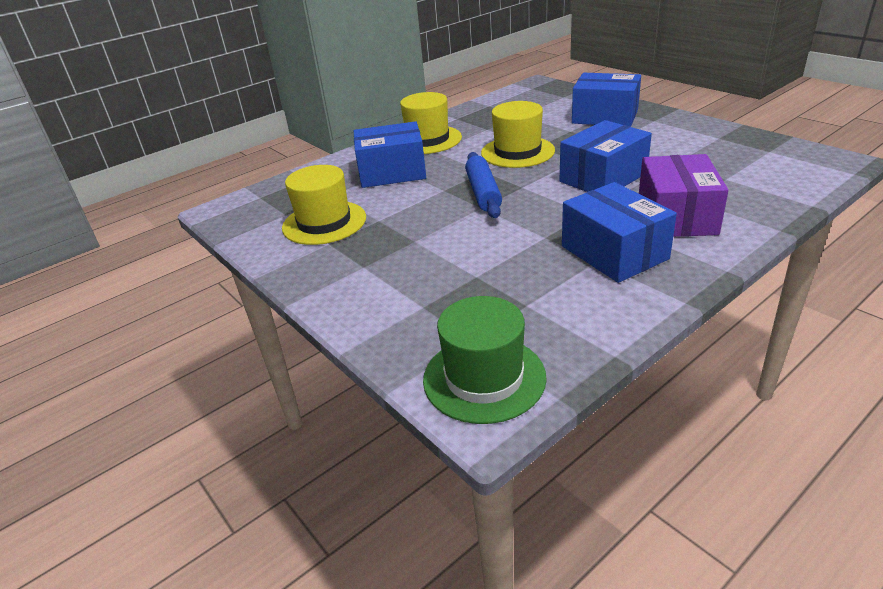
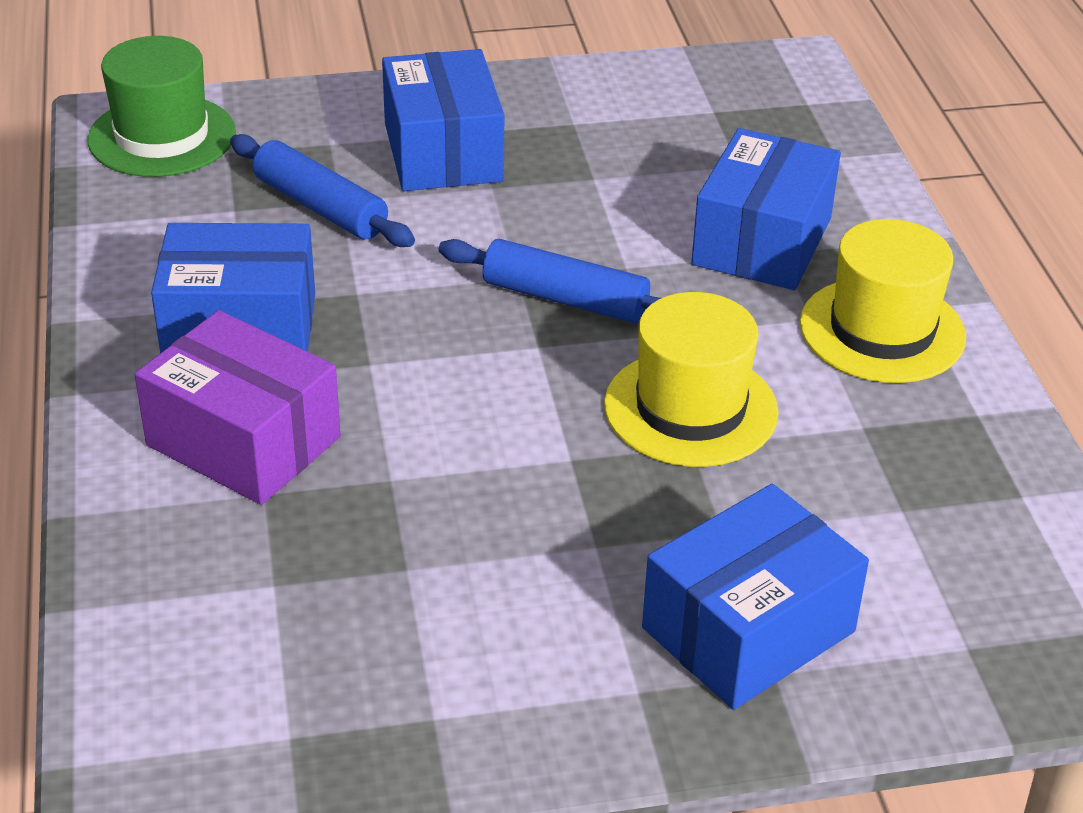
camera: 115 degrees right, 5 degrees up
(324, 222) = (643, 134): yellow hat -> none
(489, 278) = (320, 207): none -> blue rolling pin
(603, 177) = (460, 447): blue box -> blue box (443, 152)

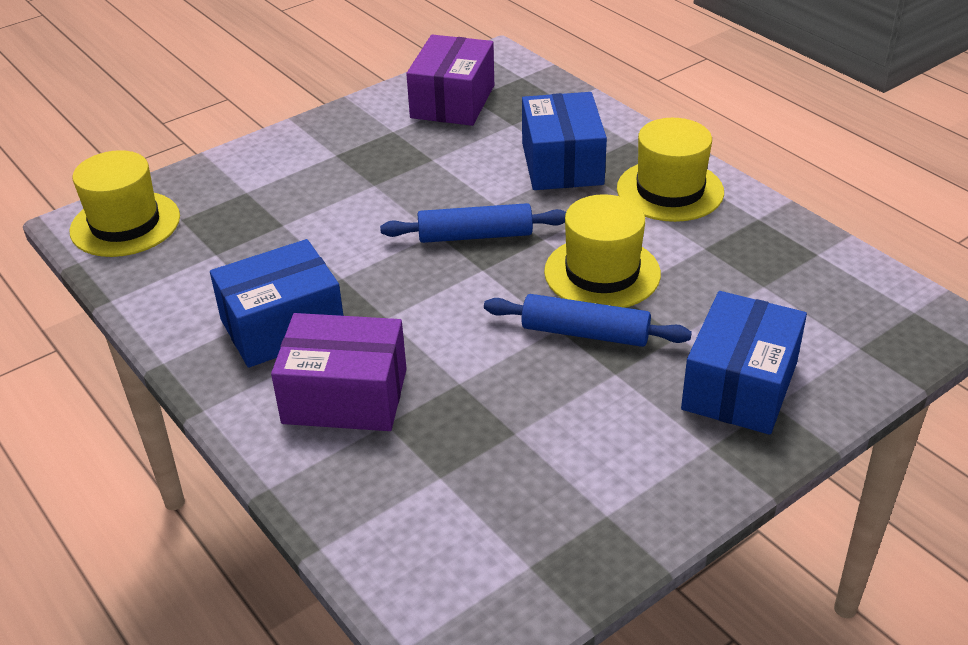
camera: 25 degrees left, 0 degrees up
(162, 136) = (125, 224): green hat -> yellow hat
(320, 207) = (273, 233): blue rolling pin -> blue rolling pin (585, 333)
(443, 152) = (325, 174): blue box -> none
(684, 108) = (452, 101): none -> purple box

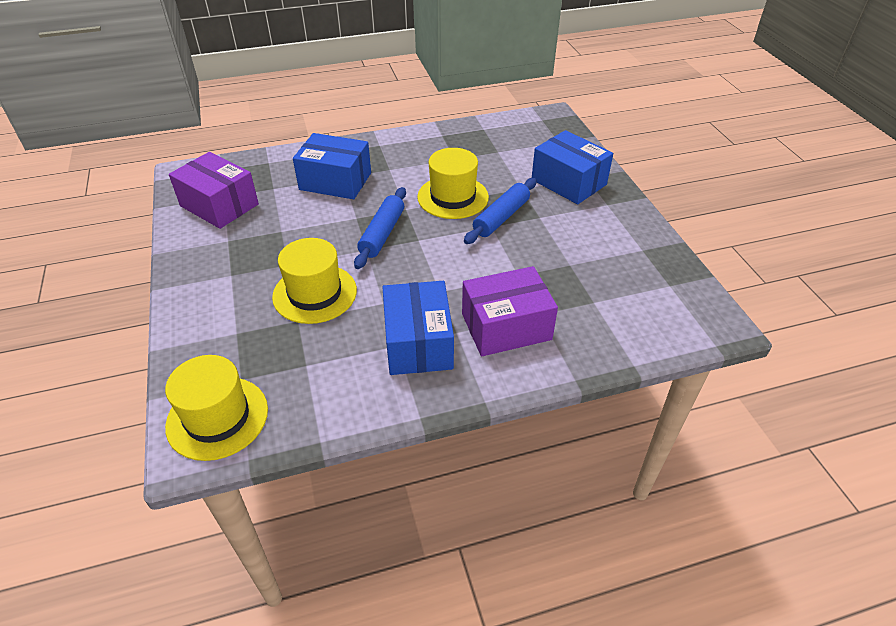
camera: 70 degrees left, 5 degrees up
(345, 396) = (506, 326): purple box -> purple box turned 45 degrees clockwise
(670, 190) = (395, 153): yellow hat -> yellow hat (315, 293)

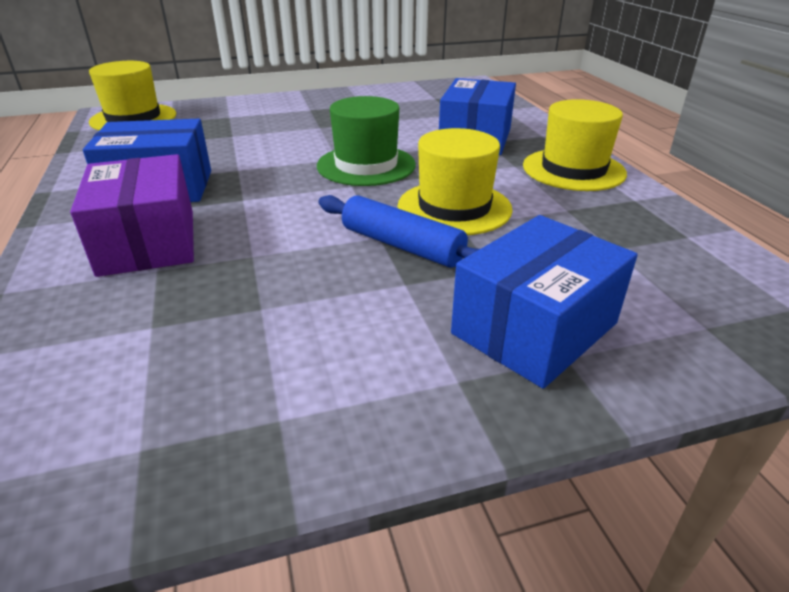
camera: 90 degrees right, 10 degrees down
(219, 205) = (419, 98): purple box -> none
(315, 293) = (268, 139): yellow hat -> yellow hat (573, 169)
(382, 234) = (366, 165): blue rolling pin -> green hat

